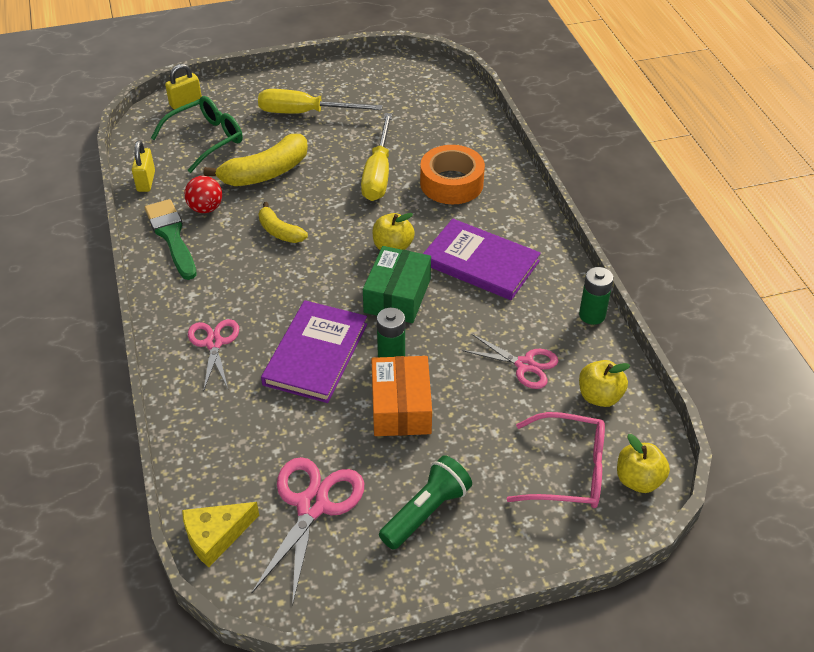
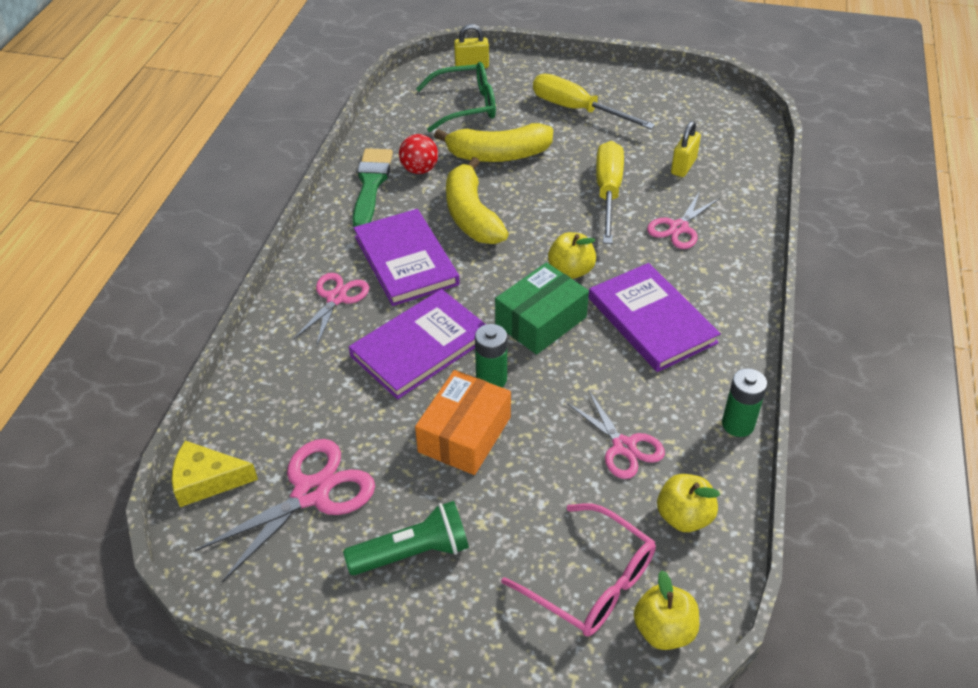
camera: 30 degrees right, 0 degrees up
(146, 181) = (385, 127): yellow padlock -> yellow padlock (683, 166)
(251, 289) = (406, 260): none -> purple book
(279, 231) = (471, 215): yellow banana -> yellow banana, size x1.72
(378, 174) = (608, 192): yellow screwdriver -> yellow screwdriver turned 150 degrees clockwise
(451, 183) = (678, 228): orange tape -> pink scissors

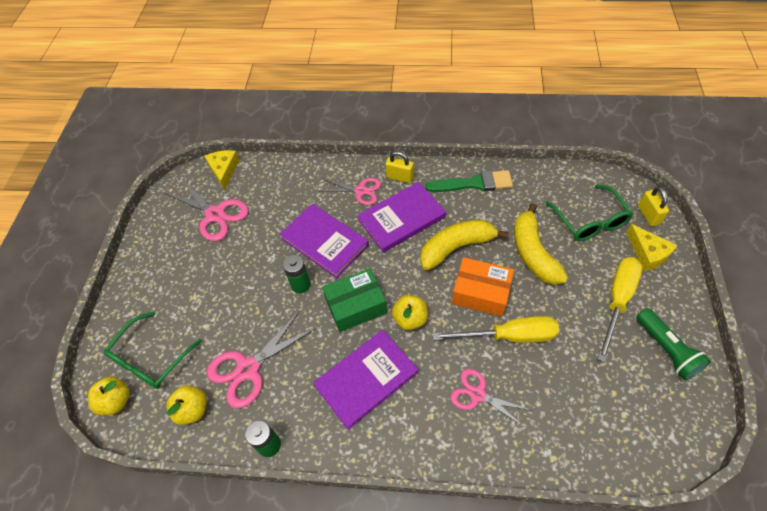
camera: 85 degrees right, 10 degrees up
(413, 552) = (176, 267): green flashlight -> green flashlight (666, 349)
(419, 169) = (499, 207): red ball -> none
(464, 434) = (256, 277): orange box -> orange box (481, 293)
(522, 78) = (648, 253): none -> yellow cheese
(541, 321) = (356, 306): green box -> green box turned 60 degrees counterclockwise
(591, 582) = (150, 359): pink glasses -> green glasses
(624, 447) = (248, 369): pink scissors -> pink scissors, size x1.52
(683, 166) = (564, 395): yellow padlock -> yellow padlock (400, 177)

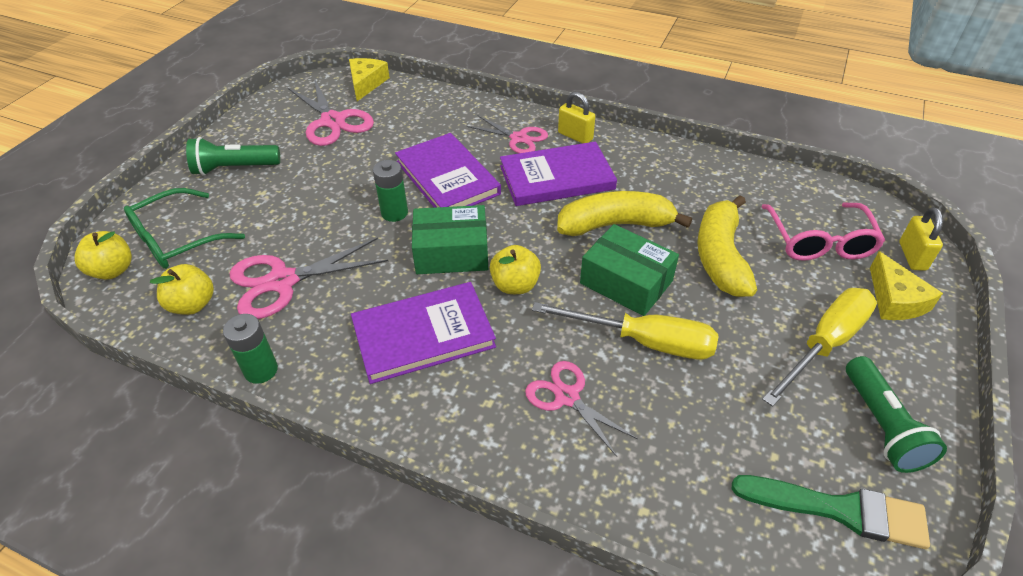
camera: 15 degrees right, 10 degrees down
(161, 281) = (234, 168): none -> green flashlight
(474, 183) = (670, 164): green brush -> green brush (839, 510)
(481, 293) = (626, 282): orange box -> green box
(590, 221) = (819, 242): green glasses -> pink glasses

